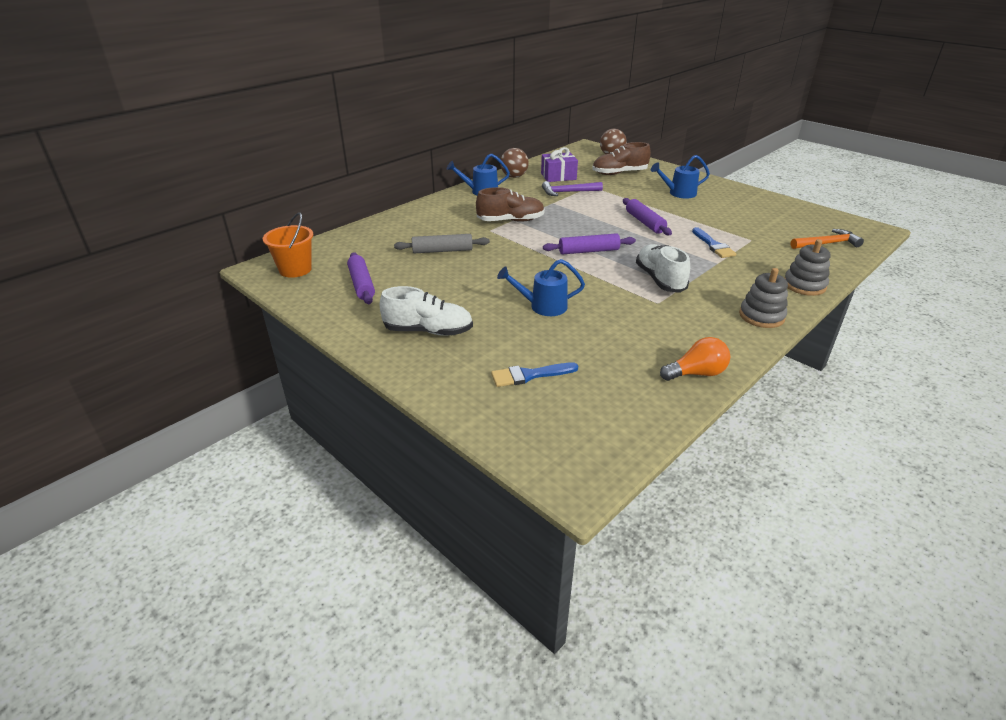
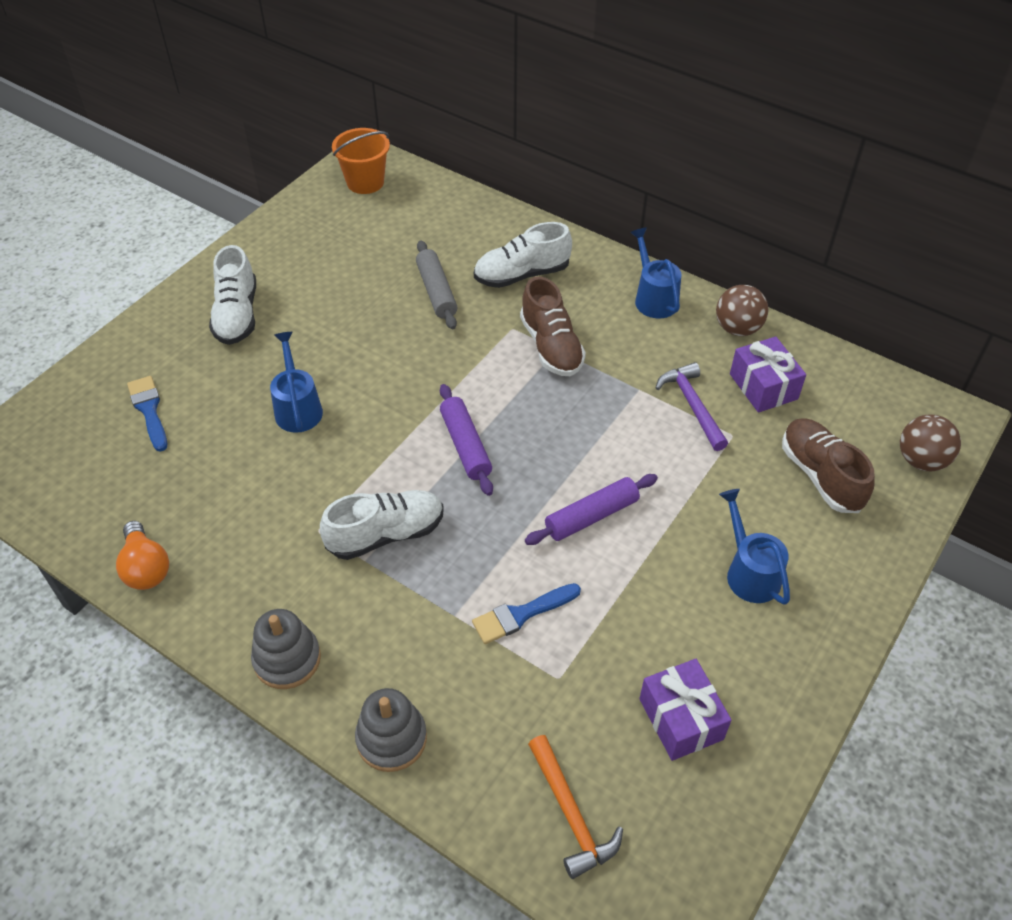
camera: 80 degrees right, 15 degrees up
(361, 284) = (336, 241): purple rolling pin -> none
(440, 223) = (522, 275): none -> white shoe
(765, 216) = (680, 719): none -> purple gift

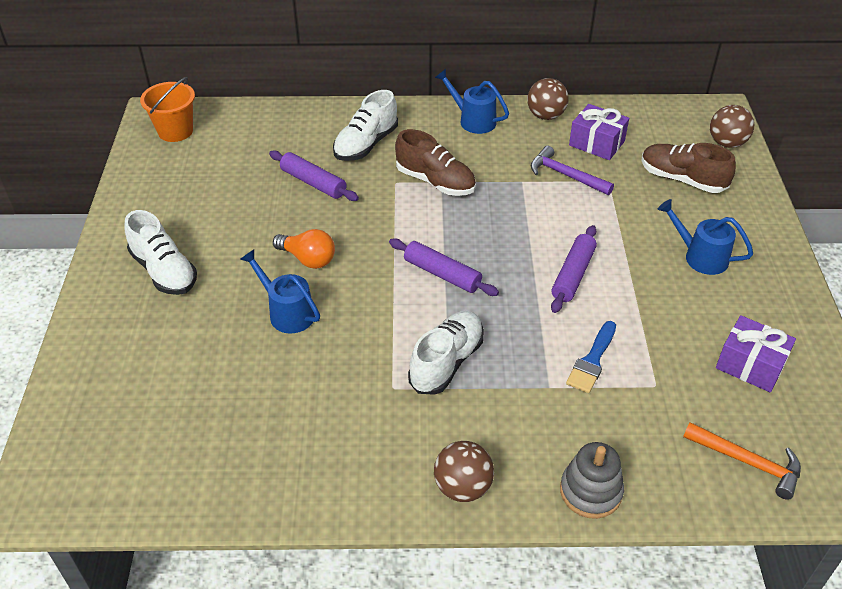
camera: 35 degrees left, 5 degrees down
(146, 567) = (281, 491): orange light bulb -> orange light bulb (308, 259)
(149, 410) = (159, 377): blue brush -> none
(287, 659) = (462, 487): grey stacking toy -> brown ball
(436, 291) = (313, 183): grey rolling pin -> purple rolling pin

